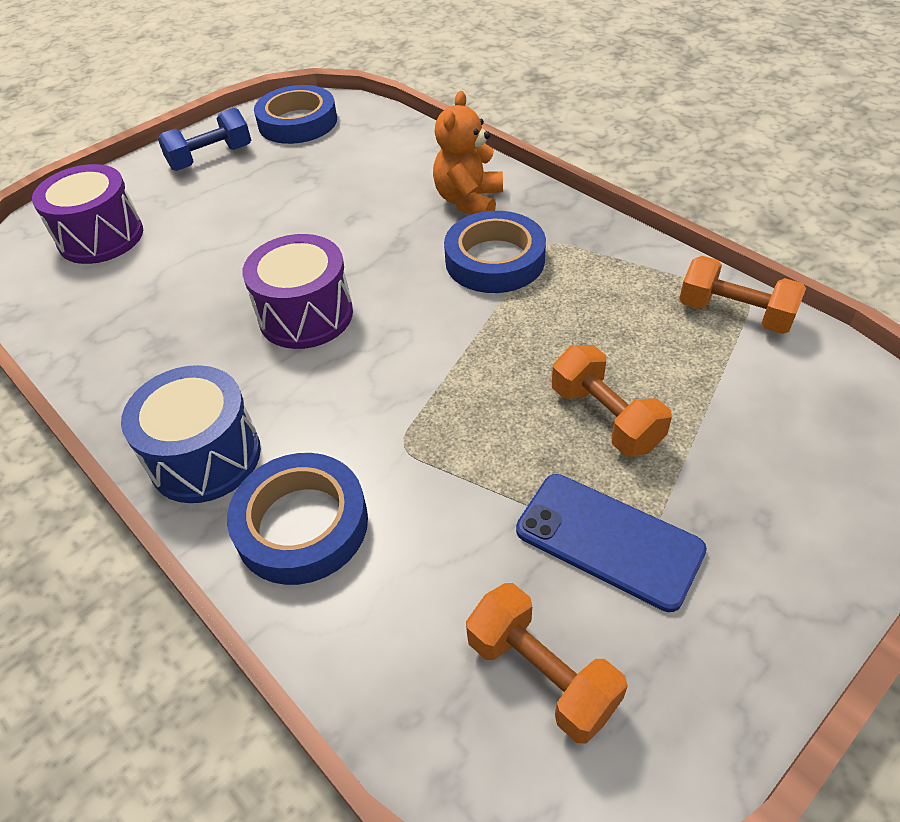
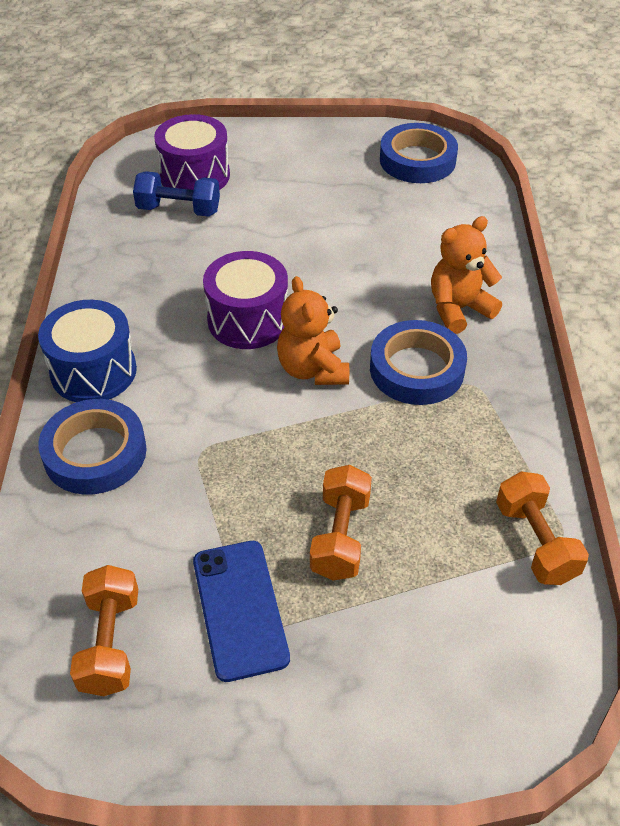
camera: 40 degrees right, 0 degrees up
(211, 158) = (325, 154): blue dumbbell -> blue dumbbell (179, 210)
(414, 314) = (313, 369): none -> orange teddy bear

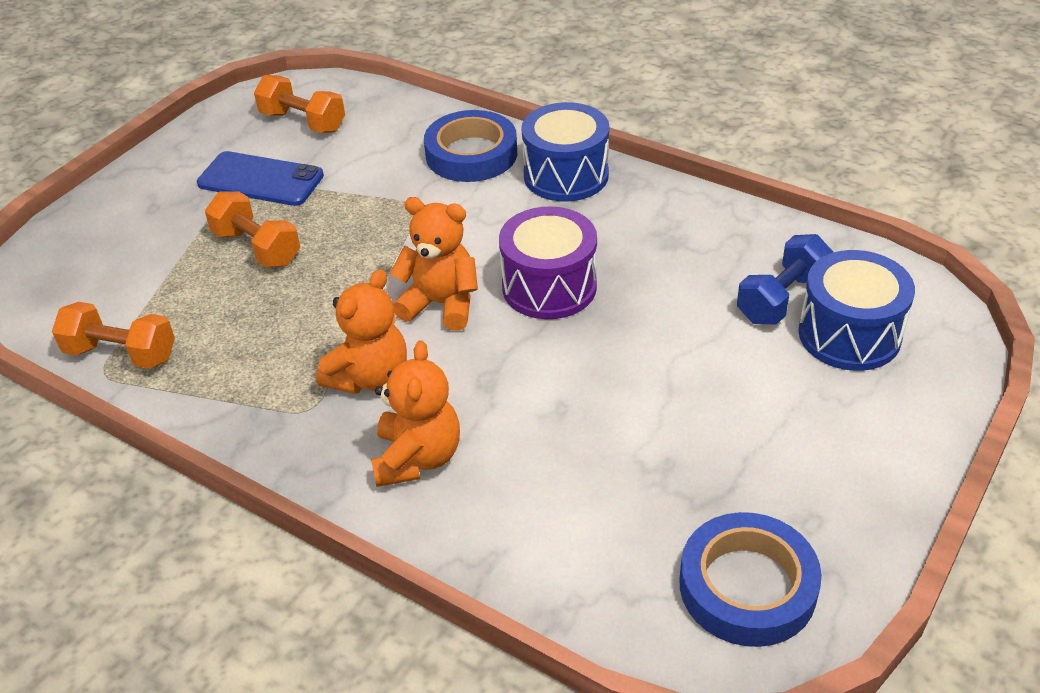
camera: 125 degrees right, 5 degrees down
(195, 175) = (849, 334): purple drum -> blue drum
(416, 369) = (370, 377): blue tape -> orange teddy bear

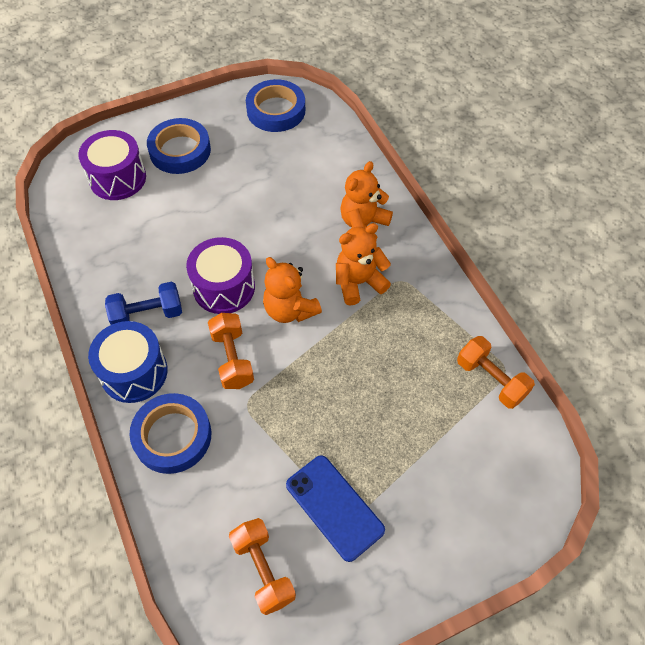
camera: 150 degrees left, 15 degrees up
(257, 248) = (371, 427): orange dumbbell -> orange dumbbell (232, 359)
(782, 298) = (122, 213): blue dumbbell -> blue dumbbell (147, 314)
(817, 420) = (180, 150): none -> blue tape
(849, 334) = (117, 178): blue drum -> purple drum

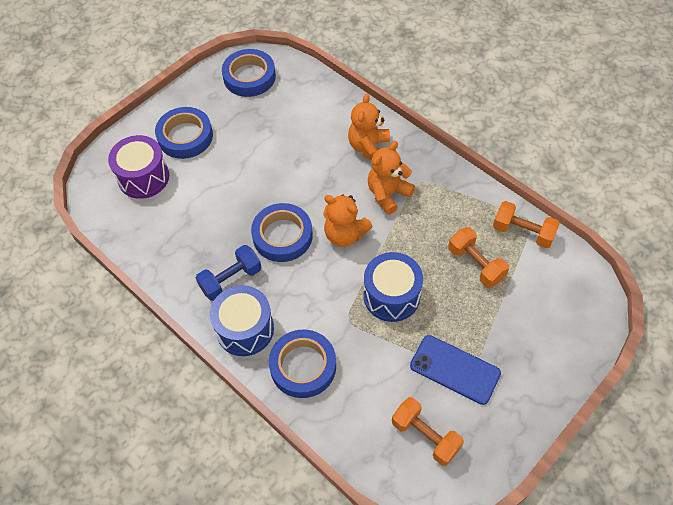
camera: 20 degrees left, 0 degrees up
(224, 287) = (282, 236): purple drum -> blue tape
(232, 359) = (319, 289): orange dumbbell -> orange dumbbell (476, 264)
(306, 396) = (391, 296): none -> blue drum

